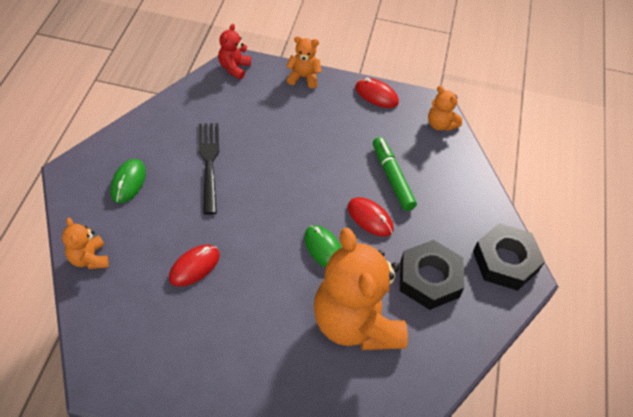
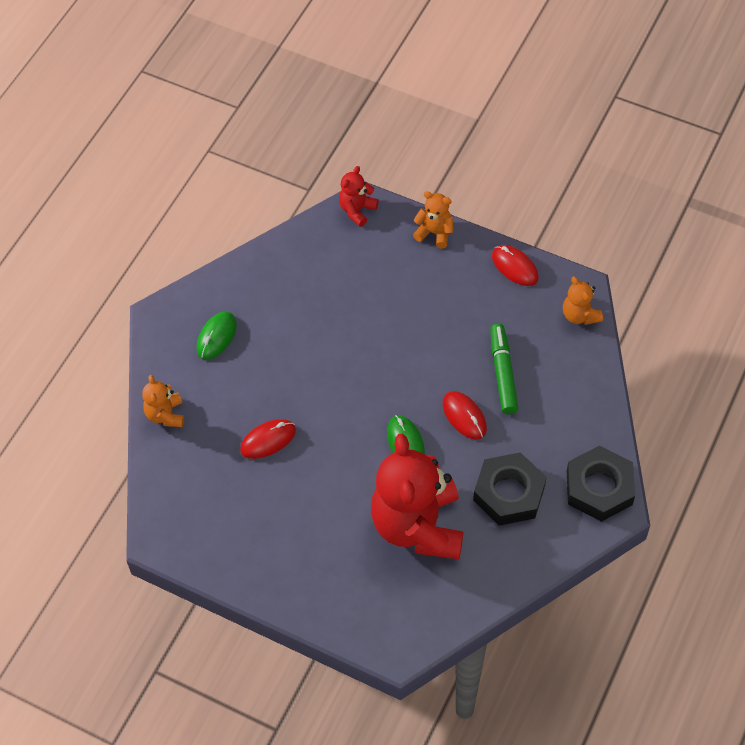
camera: 20 degrees right, 5 degrees up
(209, 163) = (305, 327): black fork -> none
(355, 323) = (418, 526): orange teddy bear -> red teddy bear

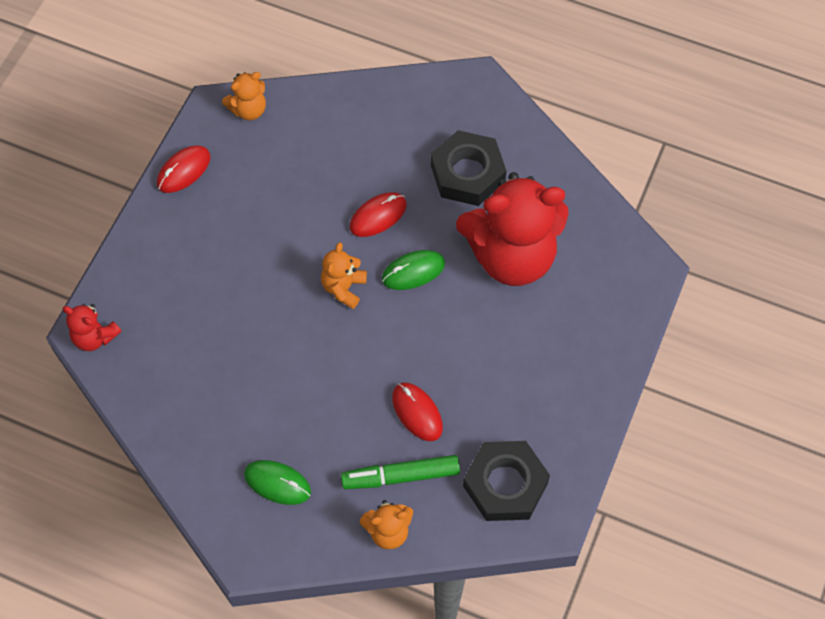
camera: 95 degrees left, 5 degrees up
(434, 233) = (132, 252): orange teddy bear -> orange teddy bear (343, 288)
(503, 373) = (322, 180): green marker -> green marker (400, 476)
(599, 488) = (456, 95): black nut -> black nut (505, 484)

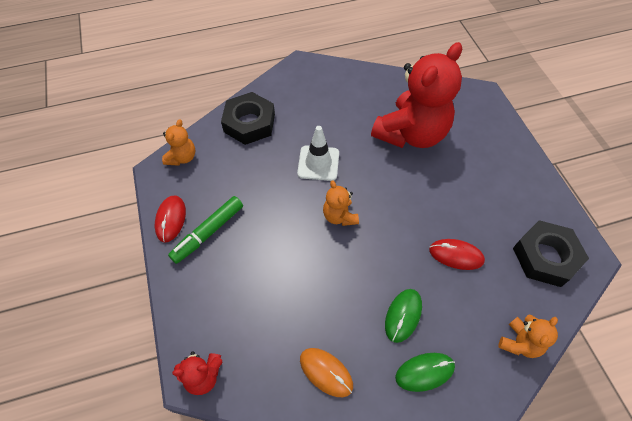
camera: 40 degrees left, 5 degrees down
(195, 415) = (326, 372): none -> orange mouse
(378, 216) = (318, 163): red mouse -> white traffic cone
(400, 476) = (488, 301): green marker -> green marker (208, 232)
(413, 271) = (369, 178): green mouse -> green mouse (403, 315)
(467, 173) = (344, 109): black nut -> black nut (249, 123)

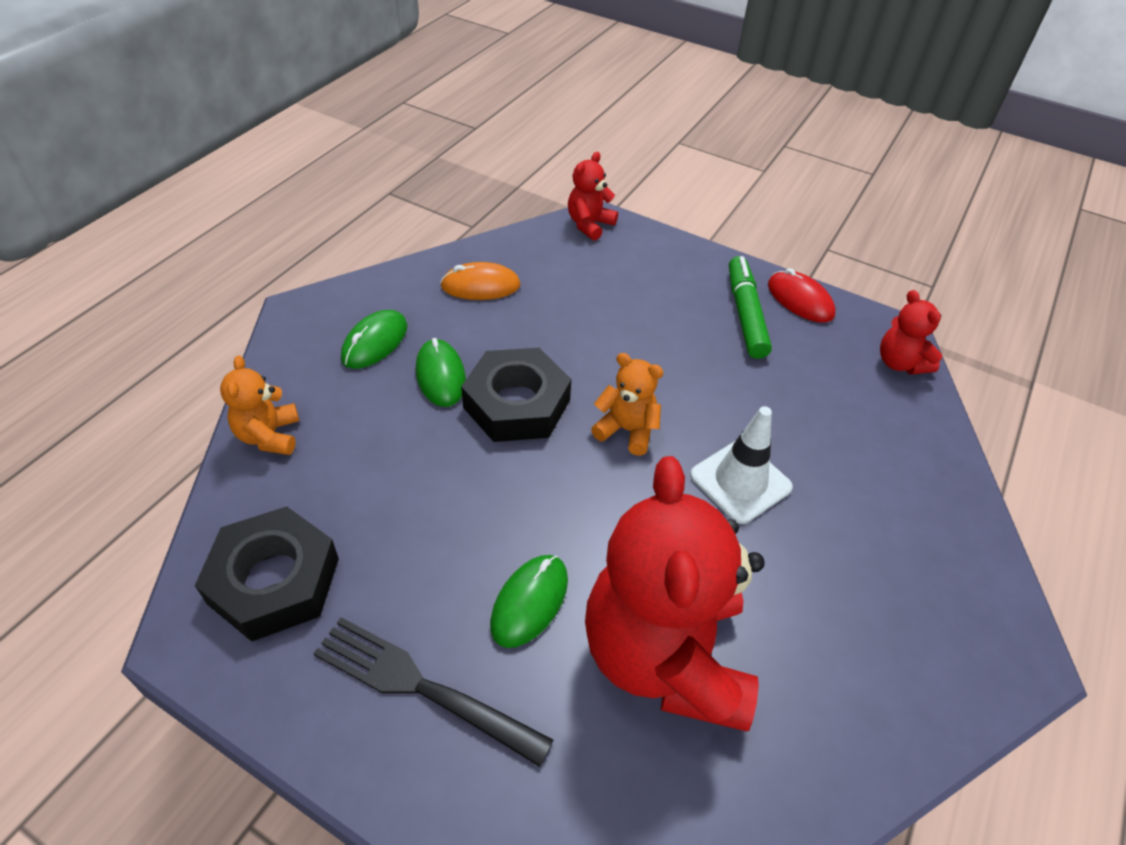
camera: 135 degrees right, 10 degrees down
(182, 157) = (900, 363): orange teddy bear -> red teddy bear
(249, 123) = (909, 469): black nut -> black nut (517, 404)
(444, 179) = (529, 602): none -> green mouse
(456, 255) = (422, 487): red mouse -> none
(503, 179) = (422, 687): none -> black fork

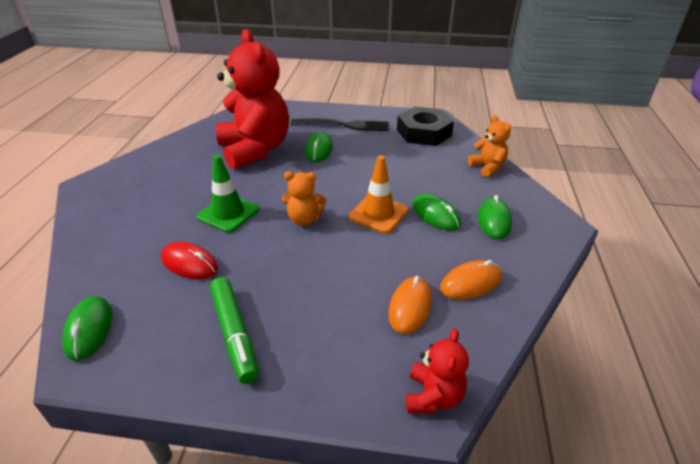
camera: 160 degrees right, 10 degrees down
(517, 404) = (378, 214): black nut -> orange traffic cone
(561, 285) = (410, 307): none -> orange mouse
(740, 481) = (228, 213): white traffic cone -> green traffic cone
(800, 300) = (178, 371): red mouse -> red mouse (189, 263)
(900, 363) = (89, 329): red teddy bear -> green mouse

